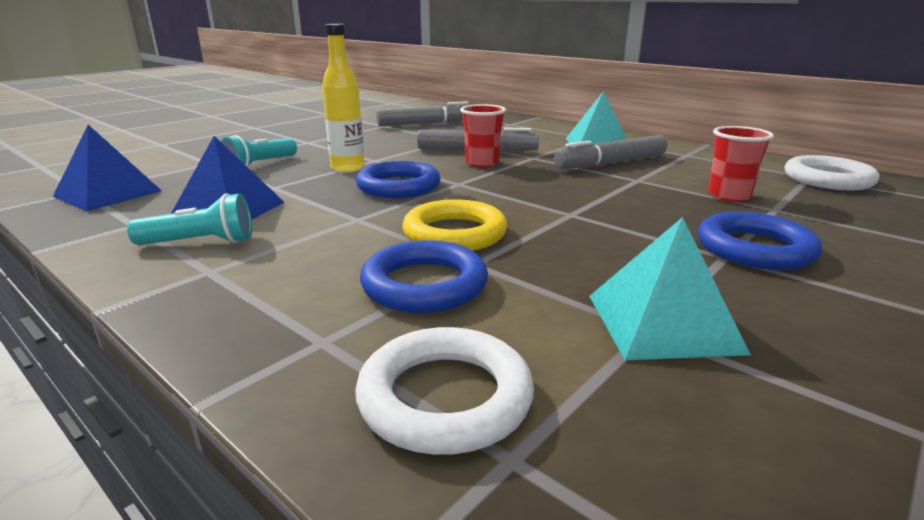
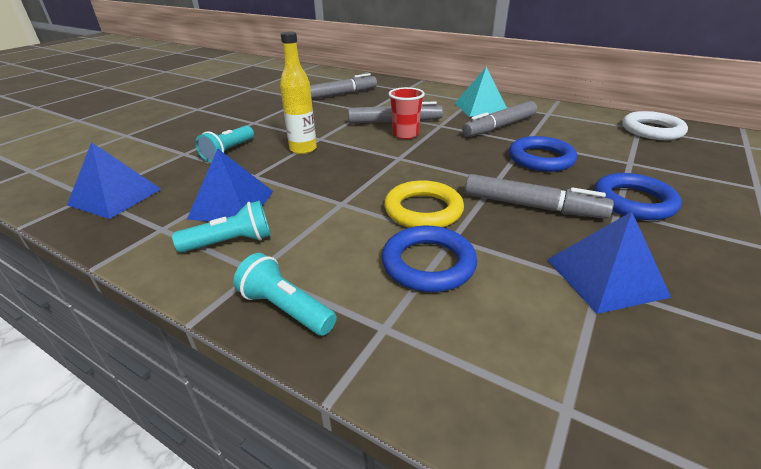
camera: 10 degrees left, 10 degrees up
(216, 309) = (286, 308): none -> turquoise flashlight
(398, 186) = (354, 165): blue ring -> blue ring (541, 159)
(445, 397) = (497, 365): white ring -> none
(604, 242) = (532, 206): none -> grey marker
(663, 323) = (605, 277): turquoise pyramid -> blue pyramid
(729, 196) = (595, 152): red cup -> none

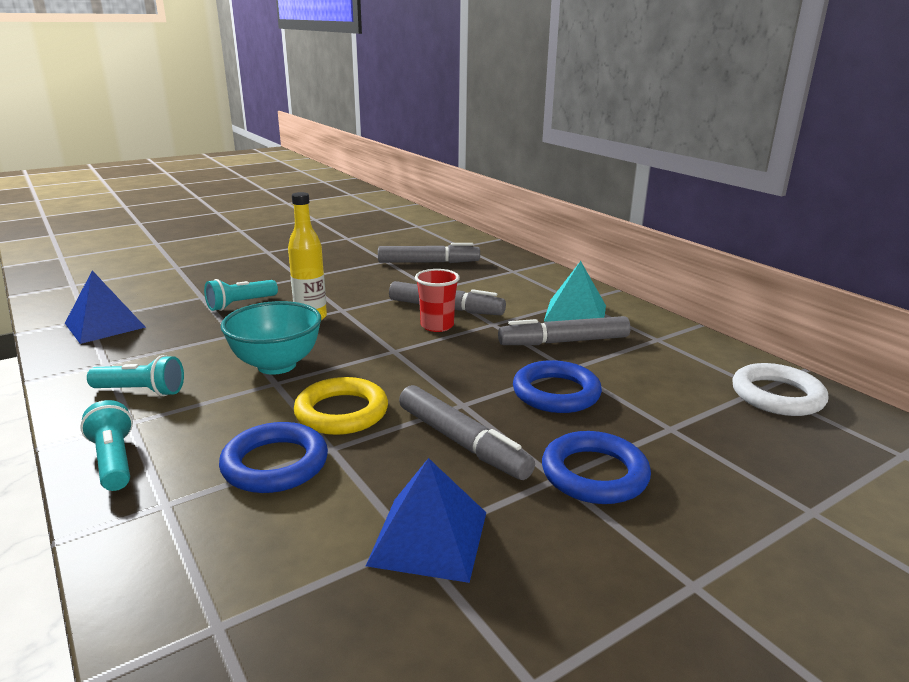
camera: 25 degrees right, 10 degrees down
(232, 204) = (182, 357): blue pyramid -> none
(324, 190) = (277, 365): none -> turquoise bowl

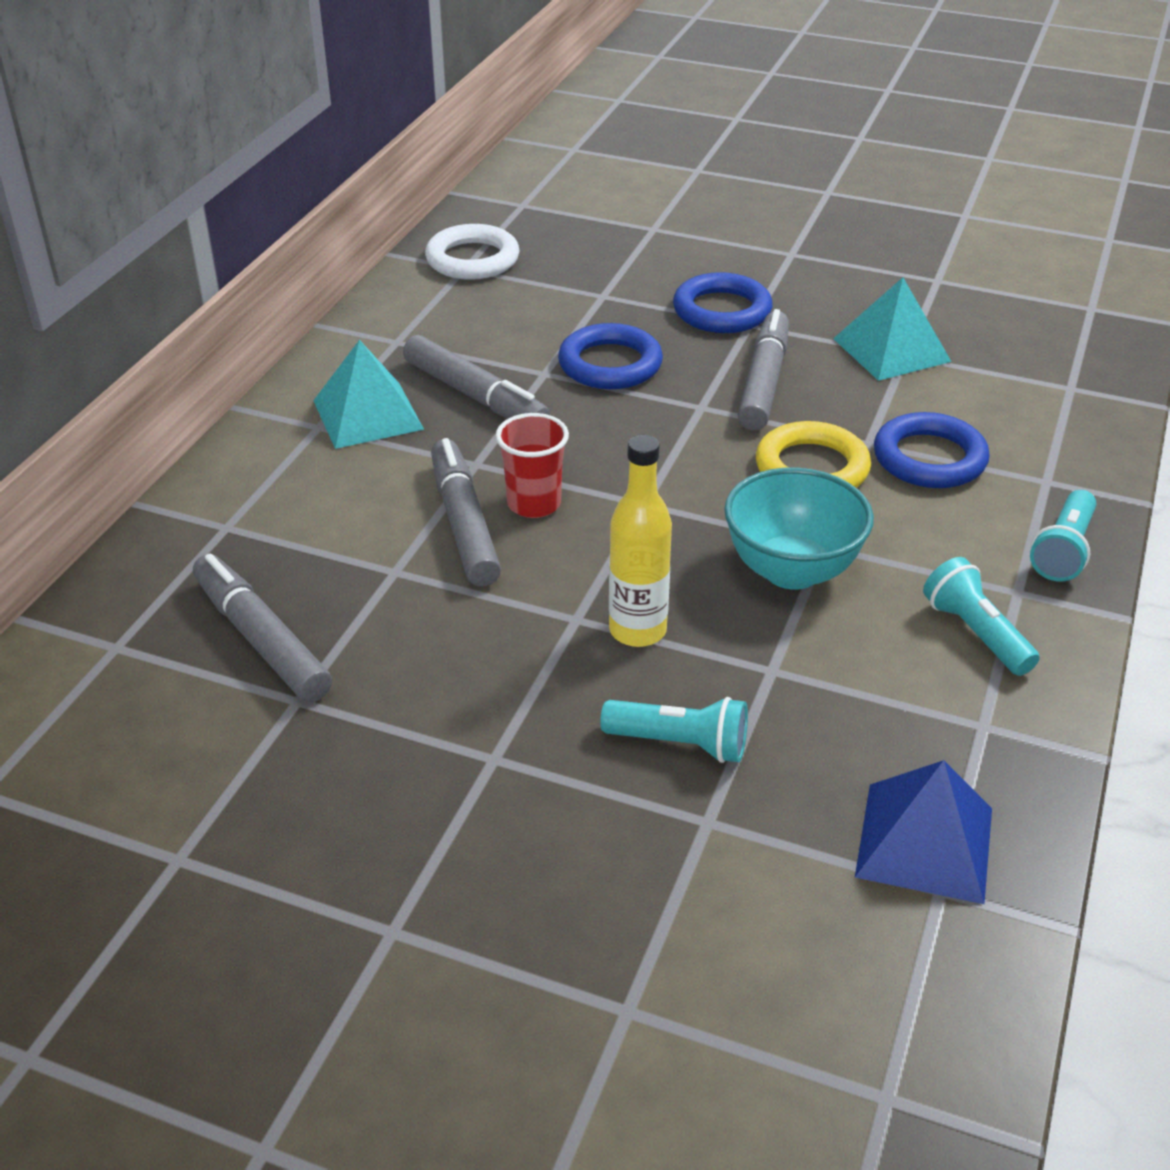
camera: 125 degrees left, 15 degrees up
(429, 538) = (891, 349): blue pyramid -> turquoise pyramid

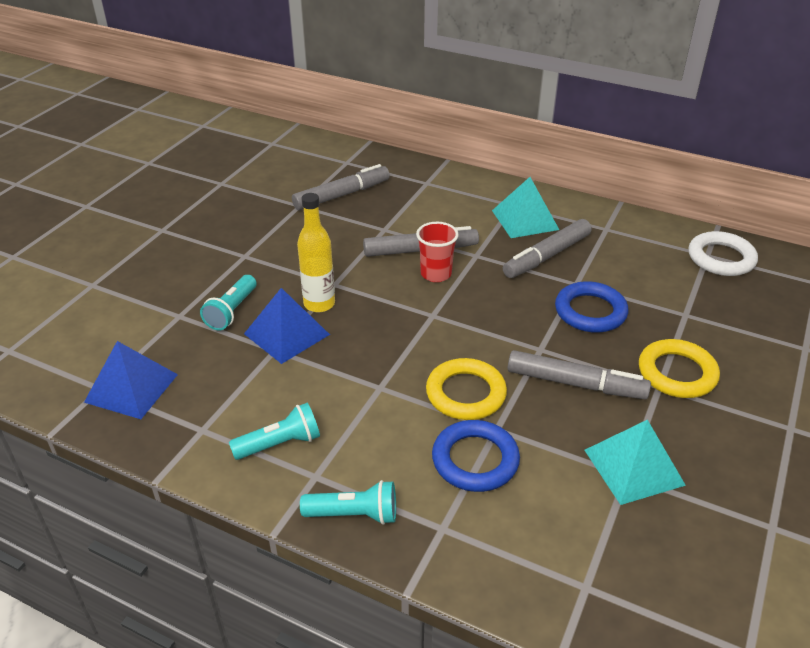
camera: 95 degrees right, 0 degrees up
(722, 311) = (677, 373): blue ring -> yellow ring
(728, 660) = (286, 334): none -> blue pyramid
(791, 570) = (358, 369): turquoise bowl -> none
(1063, 551) = (354, 514): turquoise flashlight -> turquoise flashlight turned 150 degrees clockwise

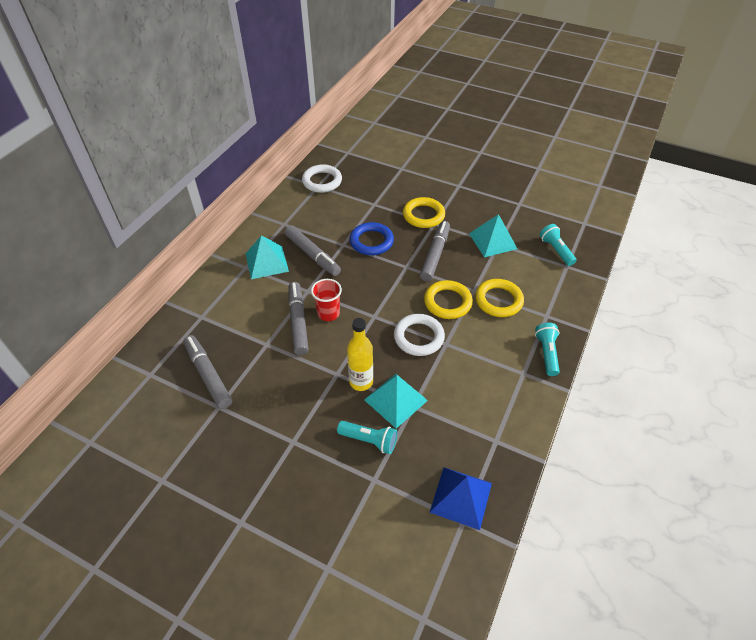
camera: 90 degrees left, 10 degrees up
(280, 444) = (501, 394): turquoise flashlight -> turquoise flashlight (556, 250)
(286, 334) = (396, 400): blue pyramid -> turquoise pyramid
(393, 358) = (418, 337): none -> white ring
(475, 460) = (498, 300): blue ring -> yellow ring

